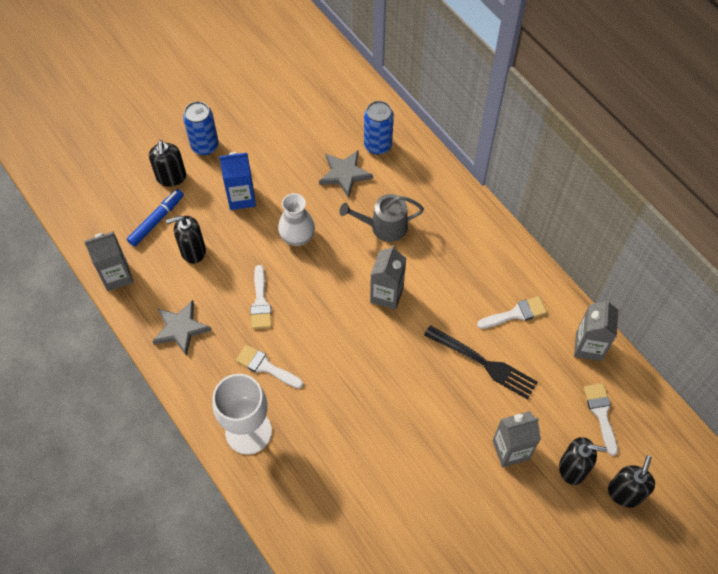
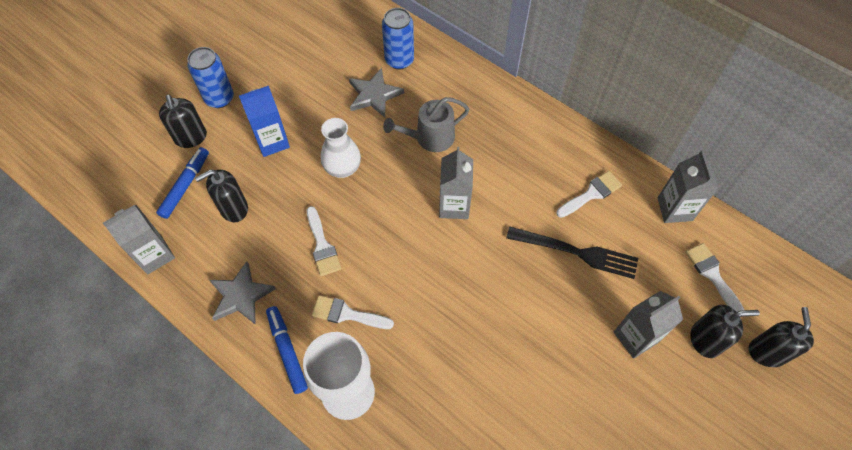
camera: 15 degrees left, 0 degrees up
(207, 385) = (287, 351): none -> blue marker

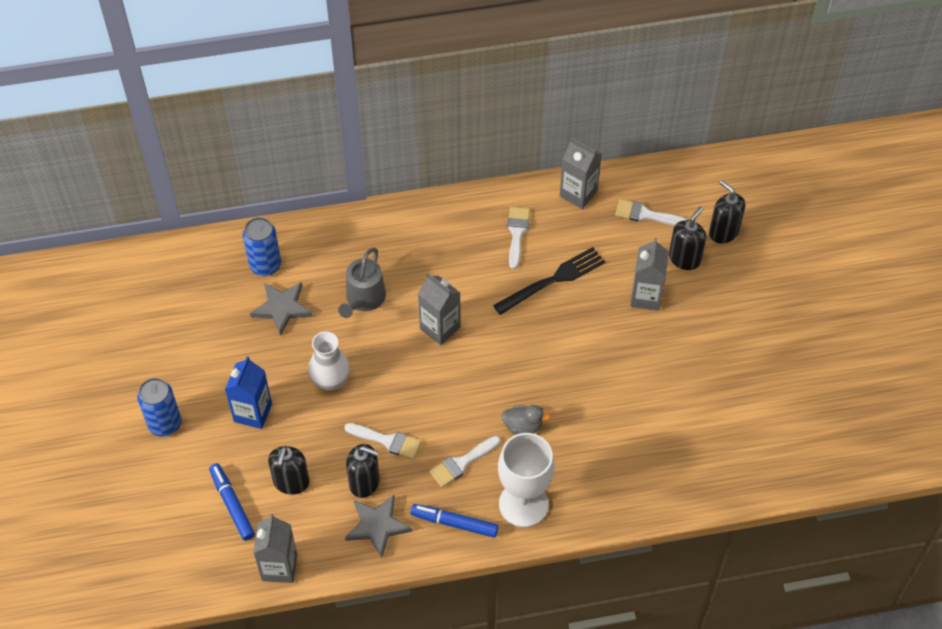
camera: 50 degrees left, 5 degrees down
(191, 137) = (185, 471): black soap dispenser -> black soap dispenser (364, 482)
(421, 335) = (523, 426): none -> grey duck

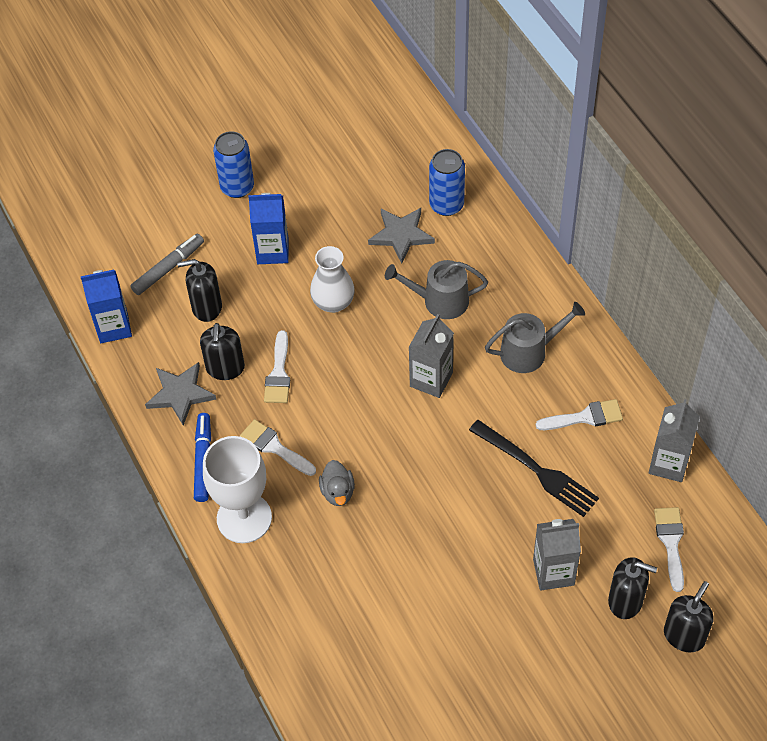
camera: 75 degrees right, 0 degrees up
(232, 505) = (168, 268): blue marker -> grey marker
(279, 567) = (113, 327): grey carton -> blue carton
(441, 251) = (529, 352): none -> grey watering can

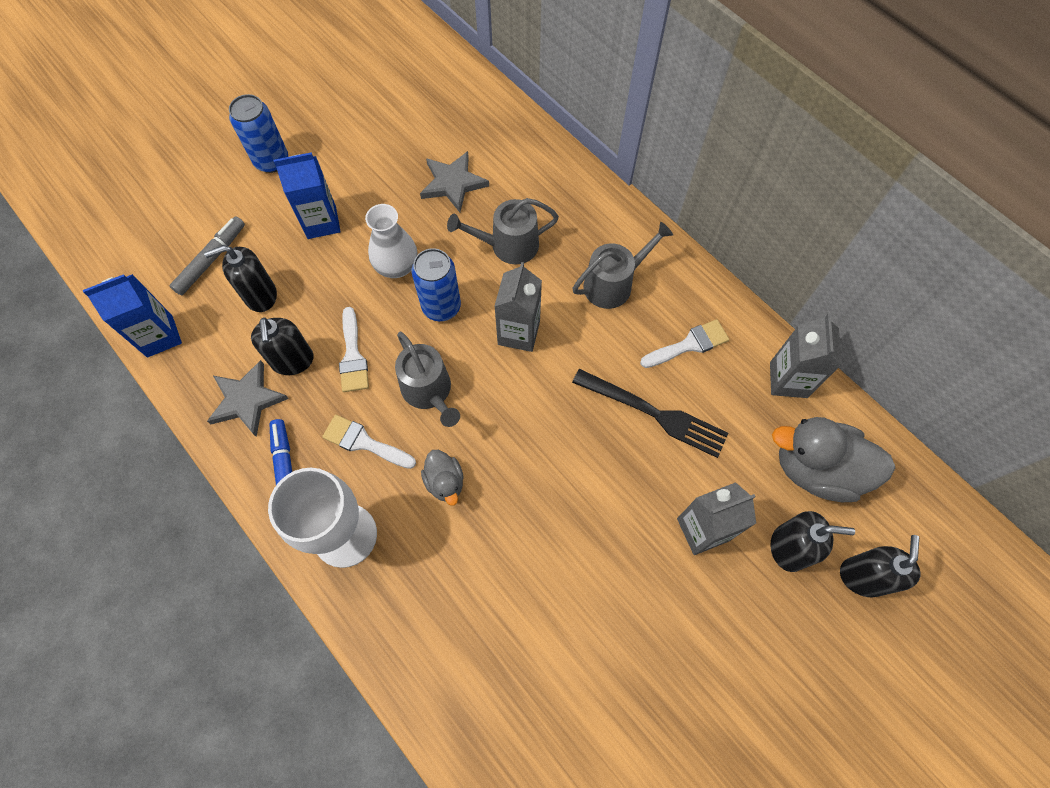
camera: 15 degrees left, 10 degrees up
(339, 415) = (429, 391): none -> grey watering can
(446, 205) = (492, 145): blue can -> blue can (441, 307)
(671, 542) = (816, 469): white brush -> grey duck

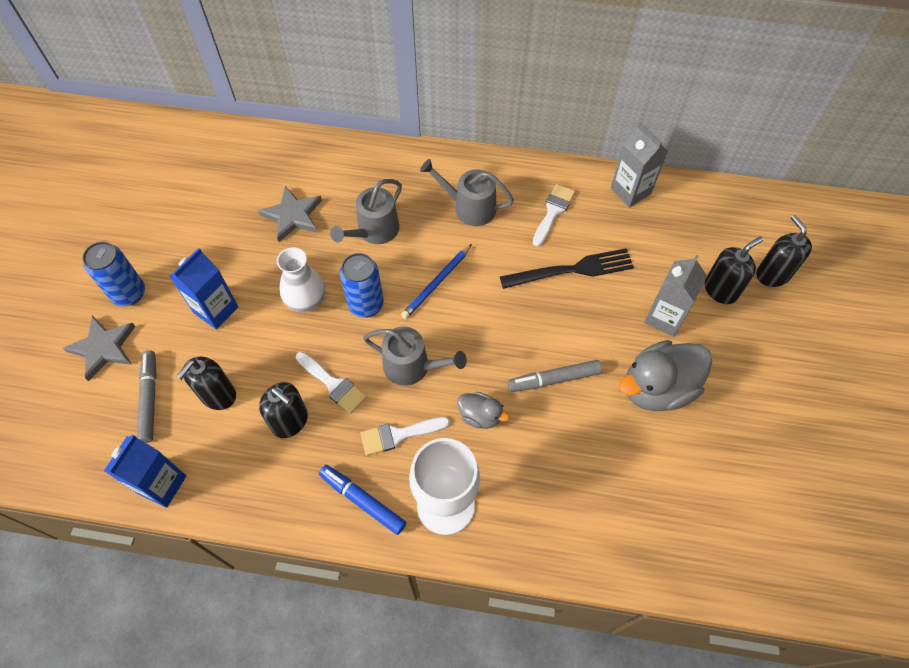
camera: 40 degrees left, 5 degrees down
(247, 400) = (281, 475): grey star -> grey star (103, 348)
(518, 333) = (437, 283): grey carton -> blue pencil
(541, 503) = (554, 379): none -> grey marker
(613, 284) = (469, 207): grey watering can -> grey watering can turned 90 degrees counterclockwise
(816, 469) = (693, 232): grey duck -> grey duck (657, 388)

